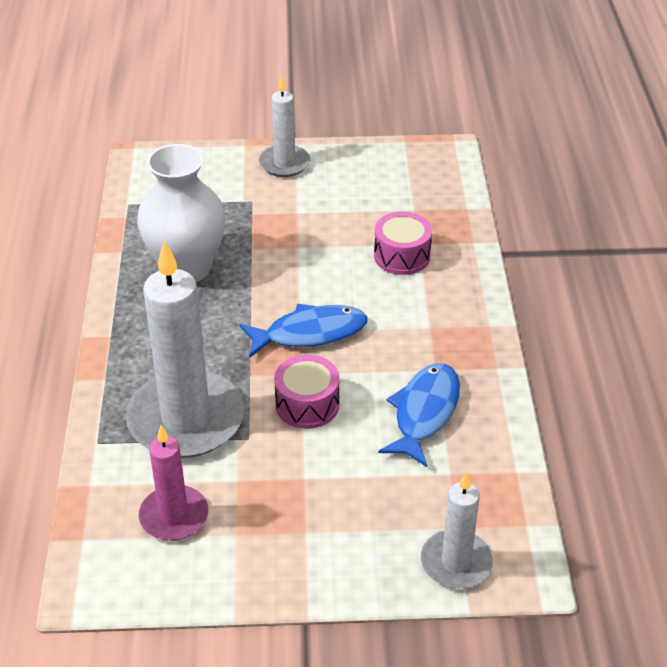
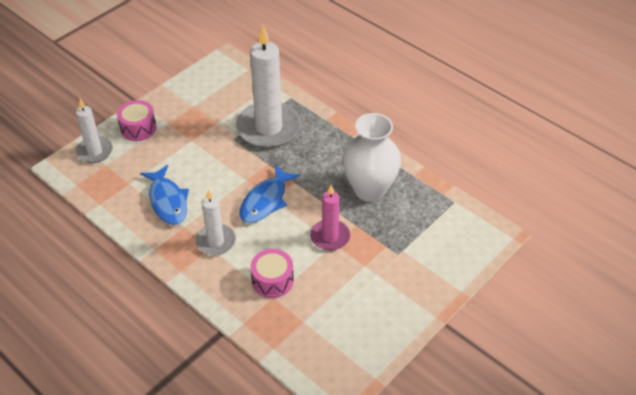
camera: 135 degrees right, 5 degrees up
(174, 516) = (225, 96): pink candle -> pink candle (330, 237)
(284, 163) = (419, 295): white candle -> white candle (216, 241)
(307, 404) = (225, 168): pink drum -> pink drum (138, 128)

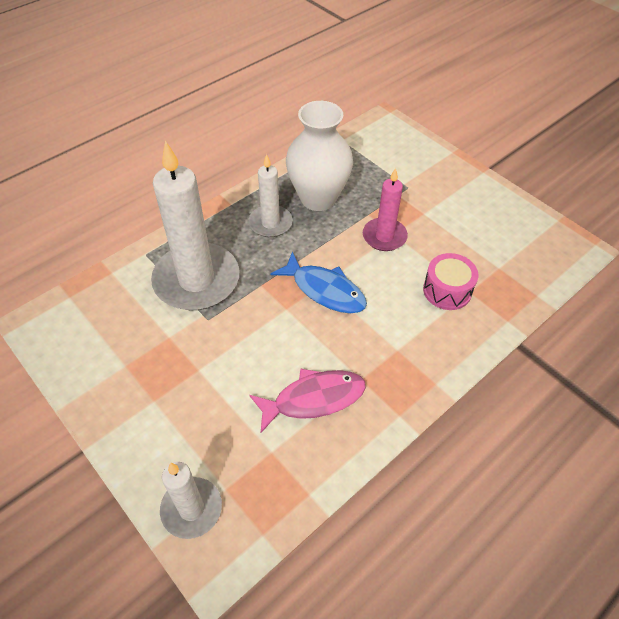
camera: 85 degrees left, 5 degrees up
(138, 128) = (153, 442): pink drum -> none
(168, 201) = (313, 399): blue fish -> pink fish
(216, 241) = (388, 344): white candle -> white candle (270, 223)

